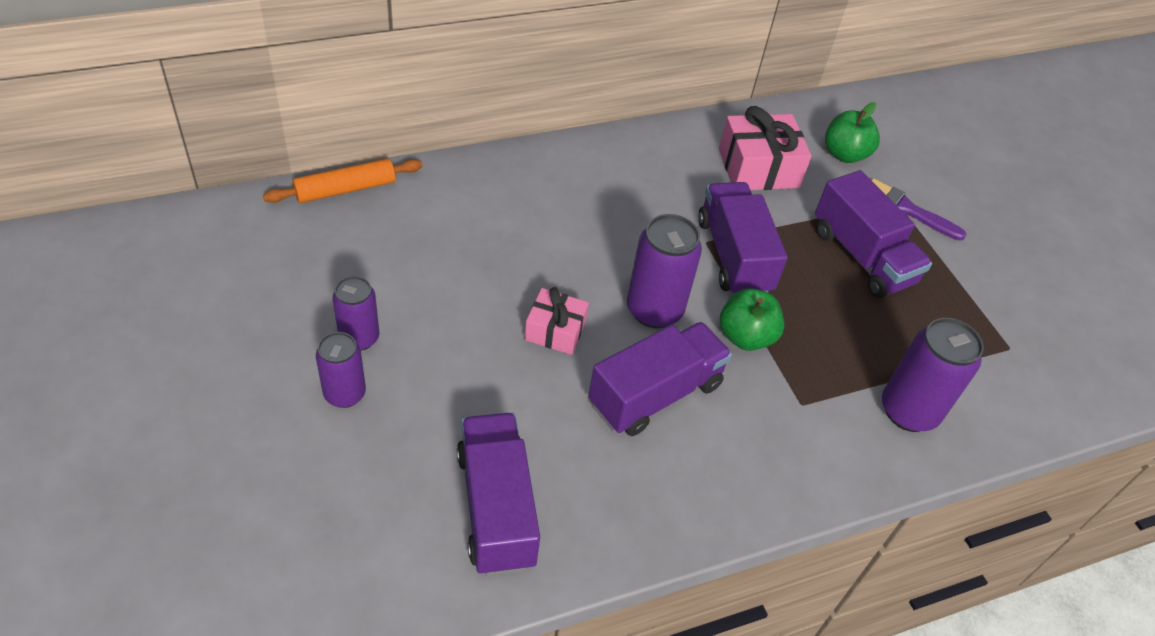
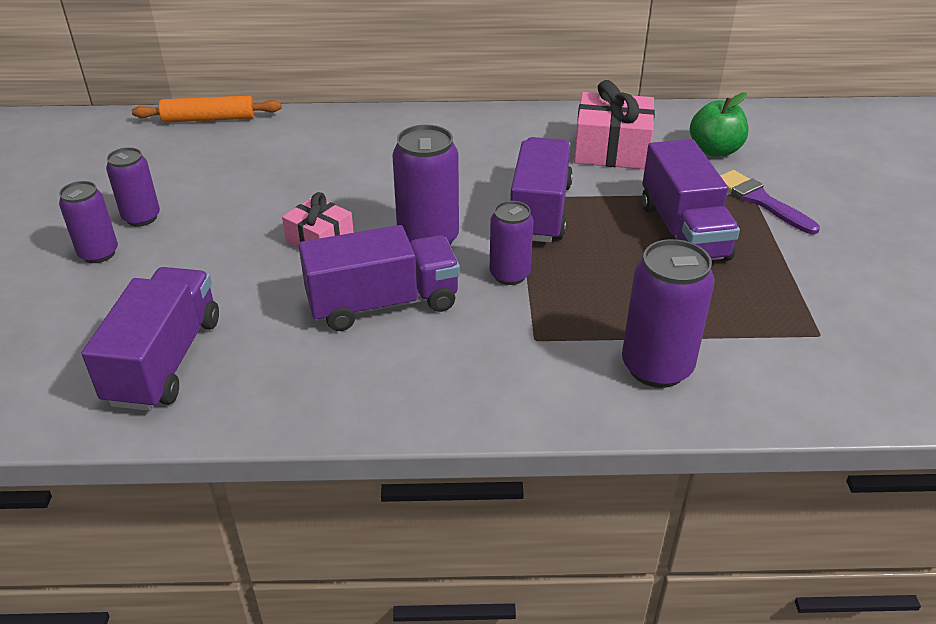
camera: 25 degrees right, 10 degrees down
(745, 336) = (509, 275): green apple -> purple can

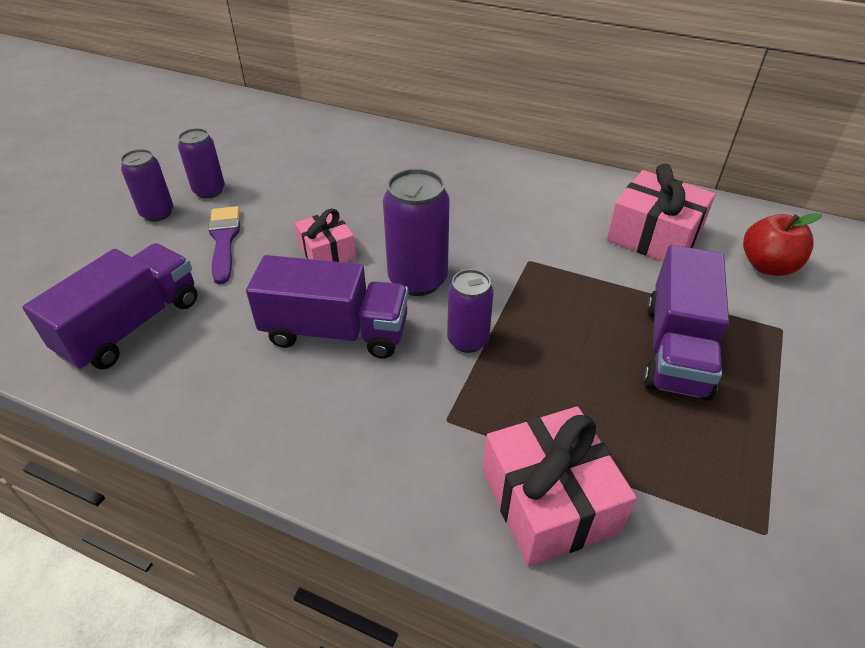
camera: 25 degrees right, 5 degrees up
(209, 119) = (319, 118): orange rolling pin -> none
(539, 211) = (540, 281): purple truck -> none
(656, 367) = (549, 501): purple can -> pink gift
(715, 150) = (767, 266): green apple -> red apple
(760, 201) = (787, 340): purple brush -> purple brush (224, 240)

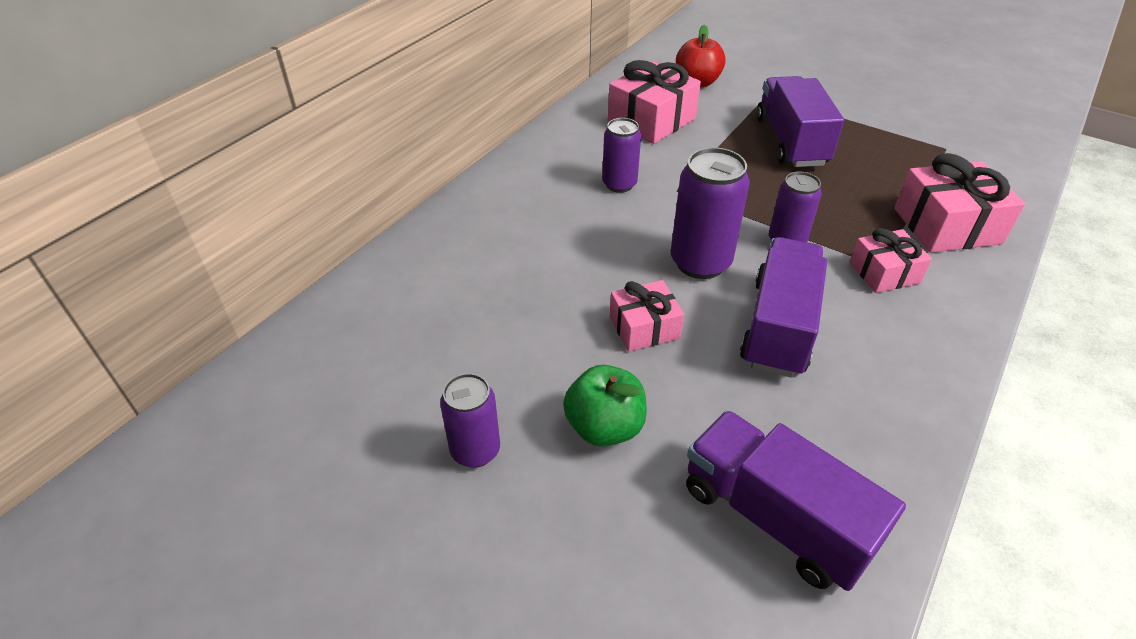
camera: 80 degrees left, 0 degrees up
(157, 213) = (519, 515): purple can -> purple can (619, 184)
(224, 240) = (604, 427): purple brush -> green apple
(433, 421) = (884, 272): none -> pink gift
(676, 349) = (790, 141): purple truck -> purple truck turned 120 degrees counterclockwise

